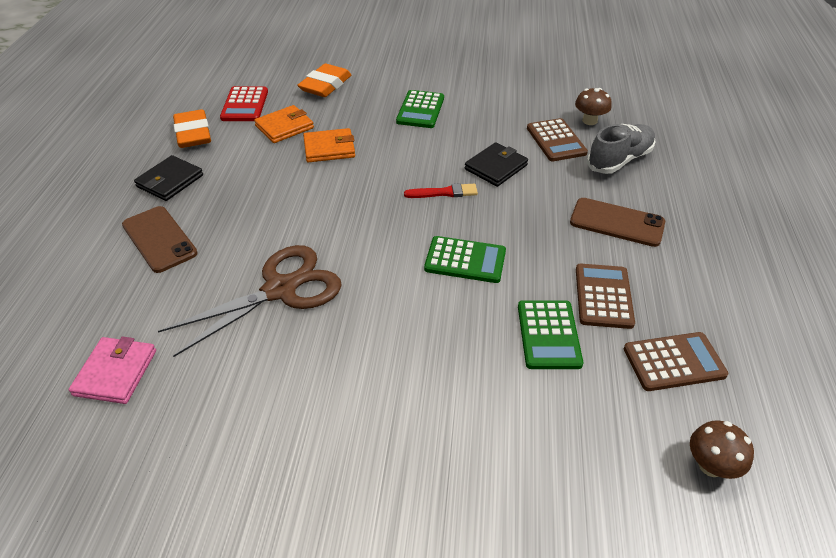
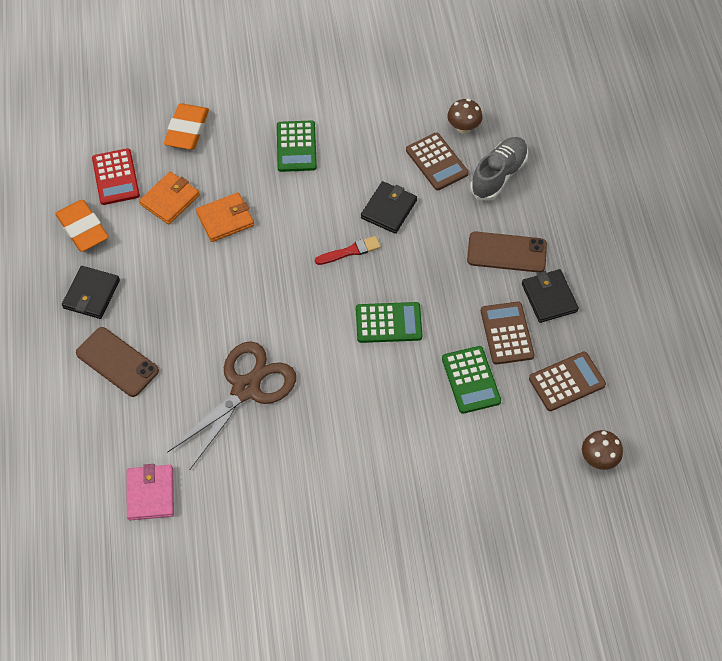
camera: 15 degrees left, 15 degrees up
(661, 271) = (549, 297): none -> black wallet

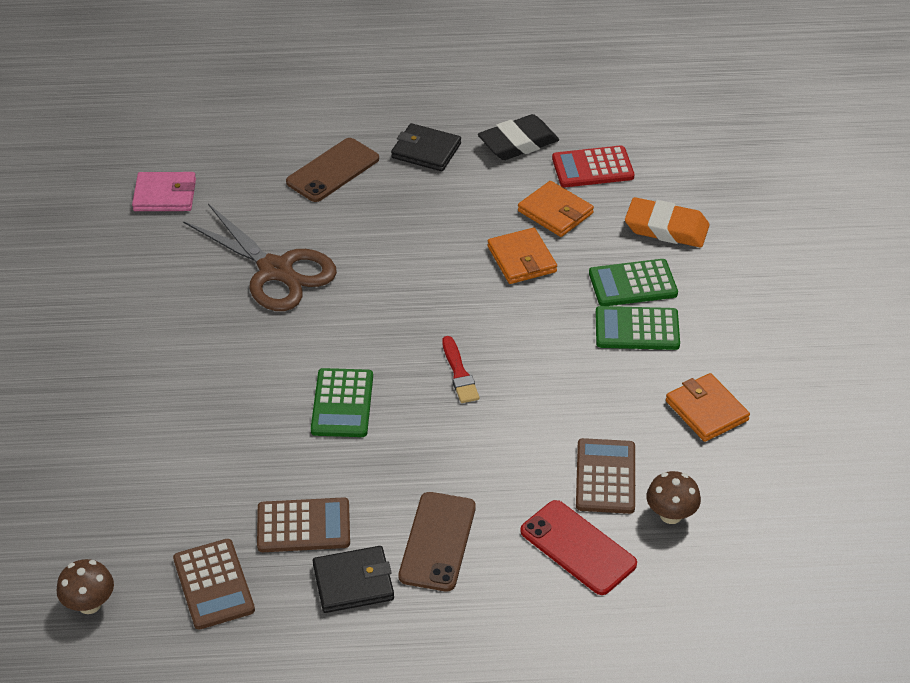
camera: 95 degrees right, 15 degrees down
(83, 229) = (518, 143): orange eraser -> black eraser
(370, 108) = (706, 410): none -> orange wallet
(388, 209) = (525, 417): black wallet -> none
(436, 162) = (605, 477): brown calculator -> brown calculator turned 120 degrees clockwise
(470, 380) = (240, 479): green calculator -> green calculator (632, 284)
(498, 175) = (578, 548): grey shoe -> red phone

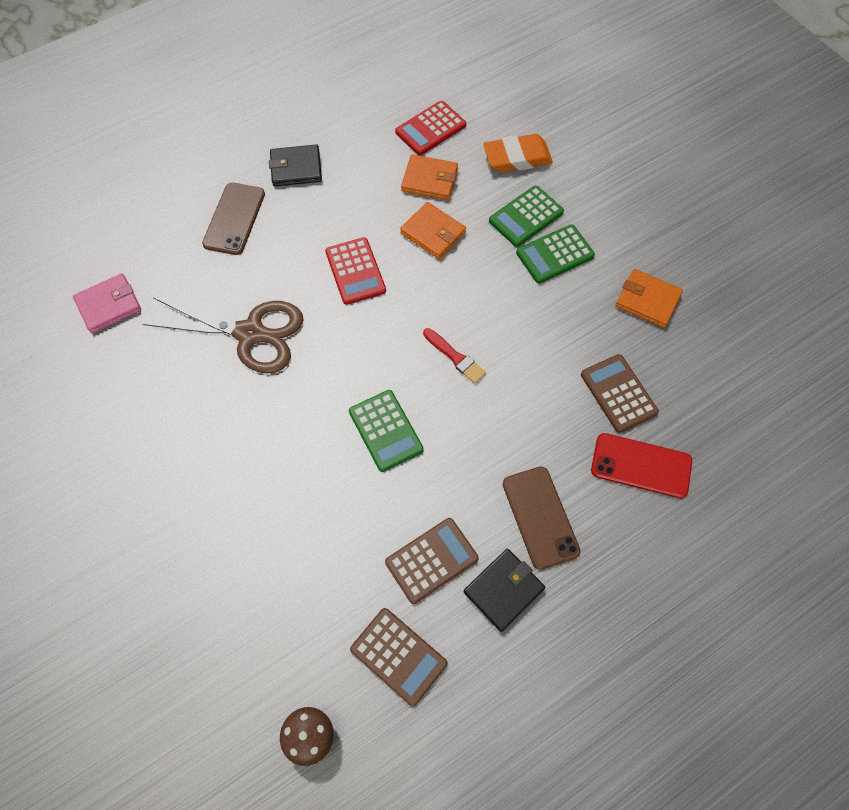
camera: 30 degrees left, 20 degrees up
(416, 261) = (355, 271): none -> red calculator
(518, 143) = (361, 131): black eraser -> none
(671, 515) = (683, 402): brown mushroom -> none

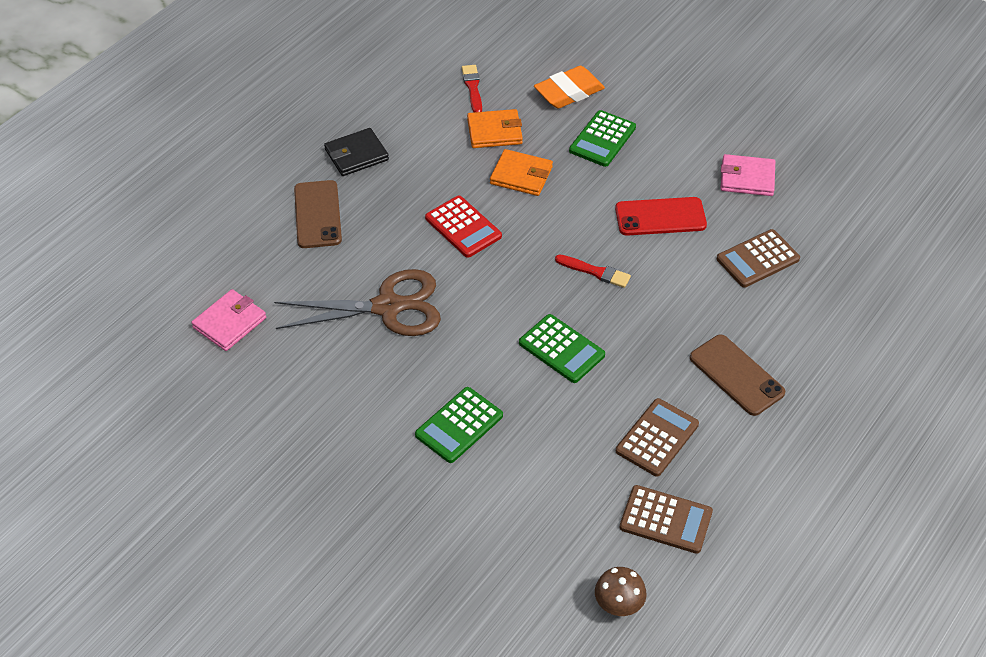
camera: 20 degrees left, 15 degrees down
(430, 129) = (472, 88): red calculator -> red brush
(503, 590) = (732, 440): black wallet -> none
(555, 254) = (645, 163): green calculator -> green calculator (459, 425)
(618, 393) = (757, 259): brown calculator -> brown calculator turned 75 degrees counterclockwise
(641, 466) = (804, 309): red phone -> red phone (660, 217)
(647, 300) = (747, 178): orange wallet -> pink wallet

